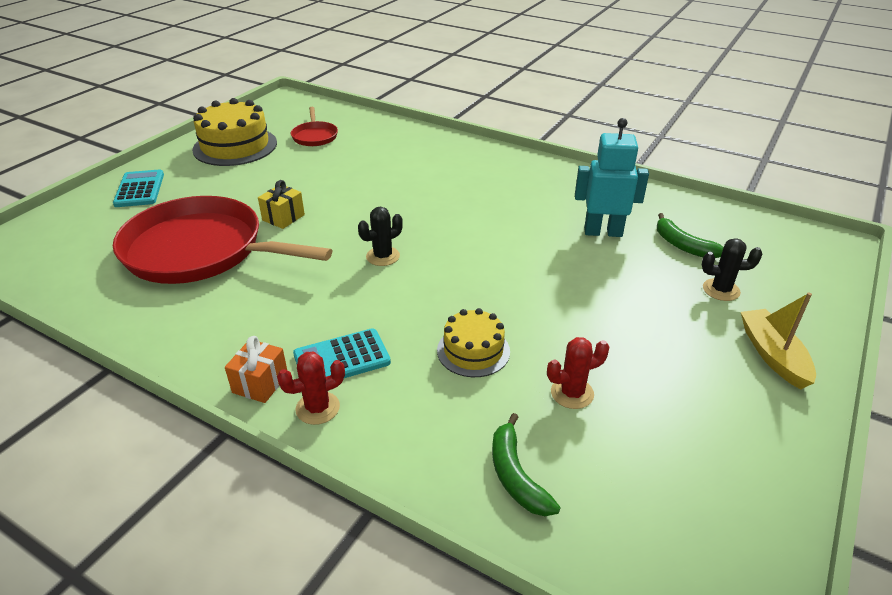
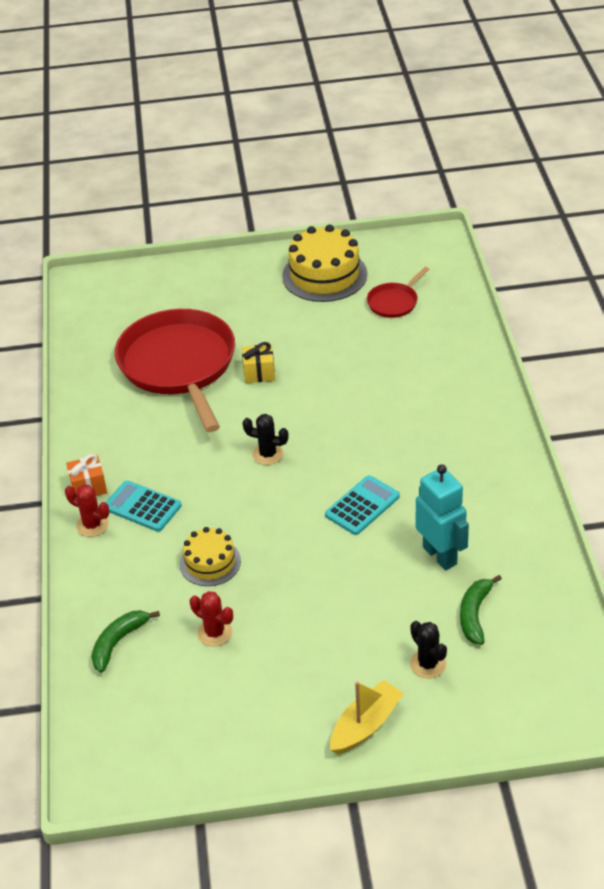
camera: 55 degrees right, 5 degrees up
(139, 189) = (213, 280): turquoise calculator -> turquoise calculator (362, 506)

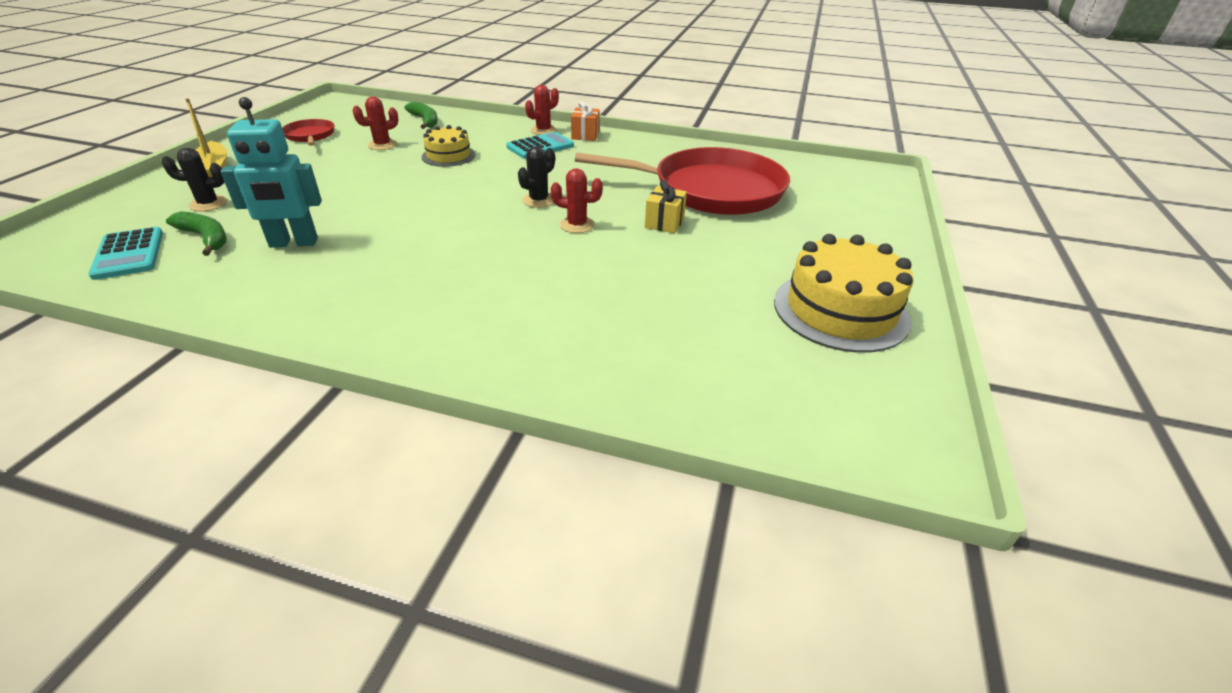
camera: 110 degrees right, 5 degrees down
(296, 416) = (577, 225): none -> red cactus
(362, 506) = (412, 224): turquoise calculator -> turquoise calculator (129, 254)
(394, 302) = (741, 349): red pan -> red pan (310, 136)

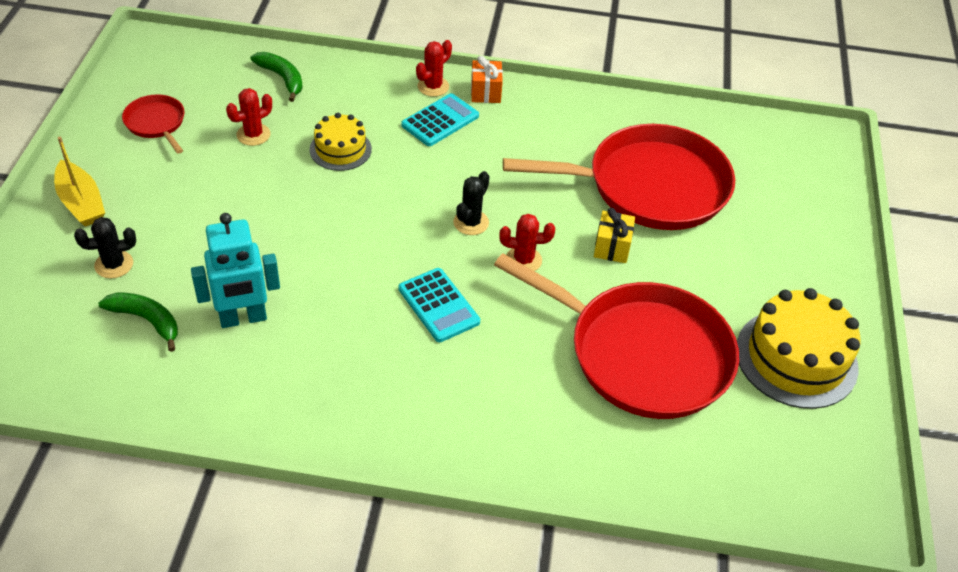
camera: 10 degrees left, 10 degrees up
(129, 254) = (82, 353): turquoise calculator -> turquoise calculator (439, 305)
(672, 295) = (641, 354): none -> red pan

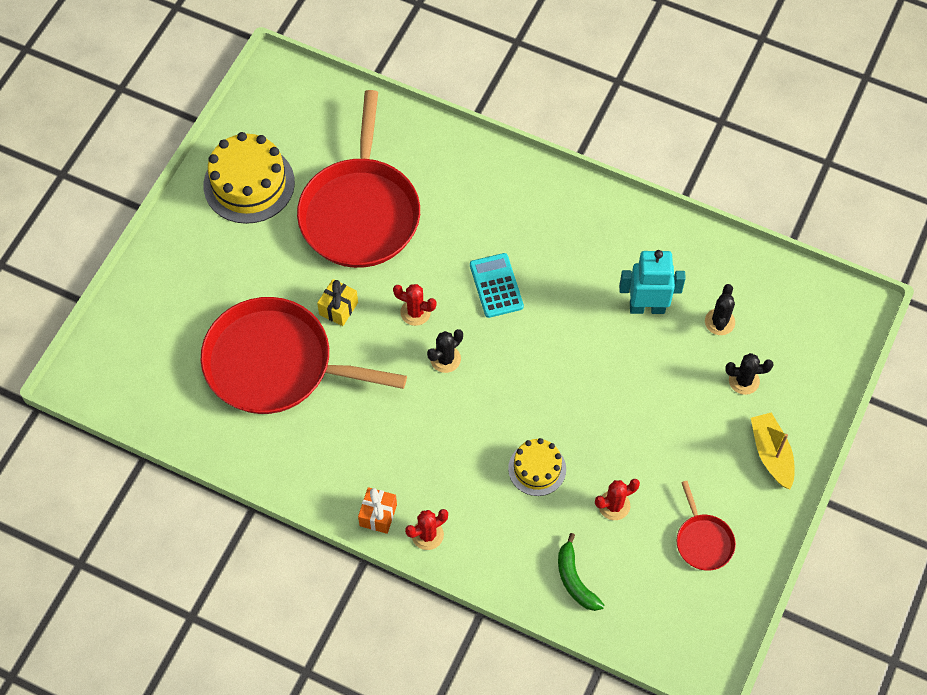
camera: 160 degrees left, 15 degrees up
(146, 320) = (719, 322): green banana -> black cactus
(440, 121) = (435, 485): turquoise calculator -> none
(641, 354) = (360, 212): red pan -> red pan turned 135 degrees counterclockwise

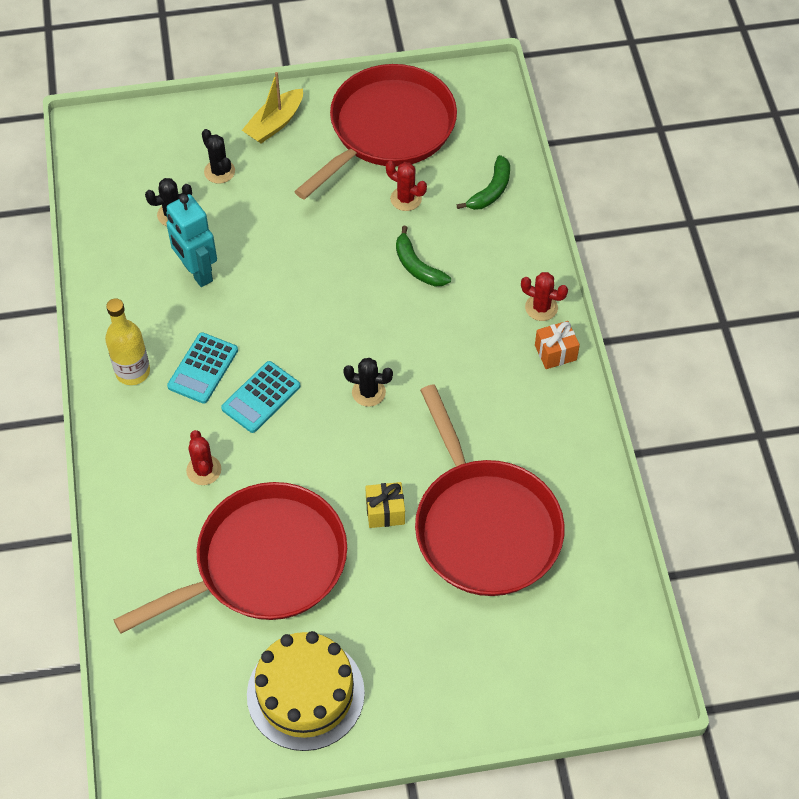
camera: 125 degrees left, 5 degrees down
(415, 312) = (339, 445): red cactus -> red cactus (204, 470)
(537, 468) = (417, 266): yellow cake -> green banana
(551, 262) = (203, 368): none -> turquoise calculator
(582, 217) = (132, 372): none -> yellow bottle
(703, 541) = (387, 129): red pan -> red pan, size x2.29

